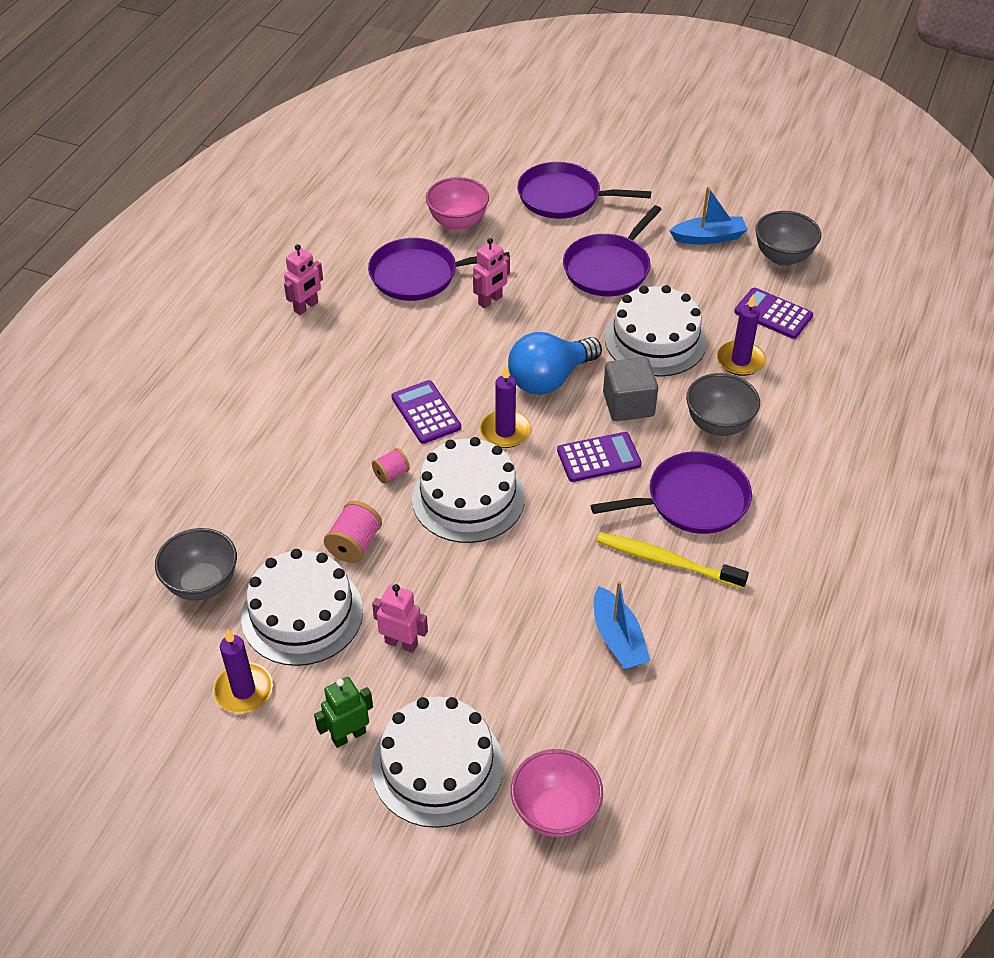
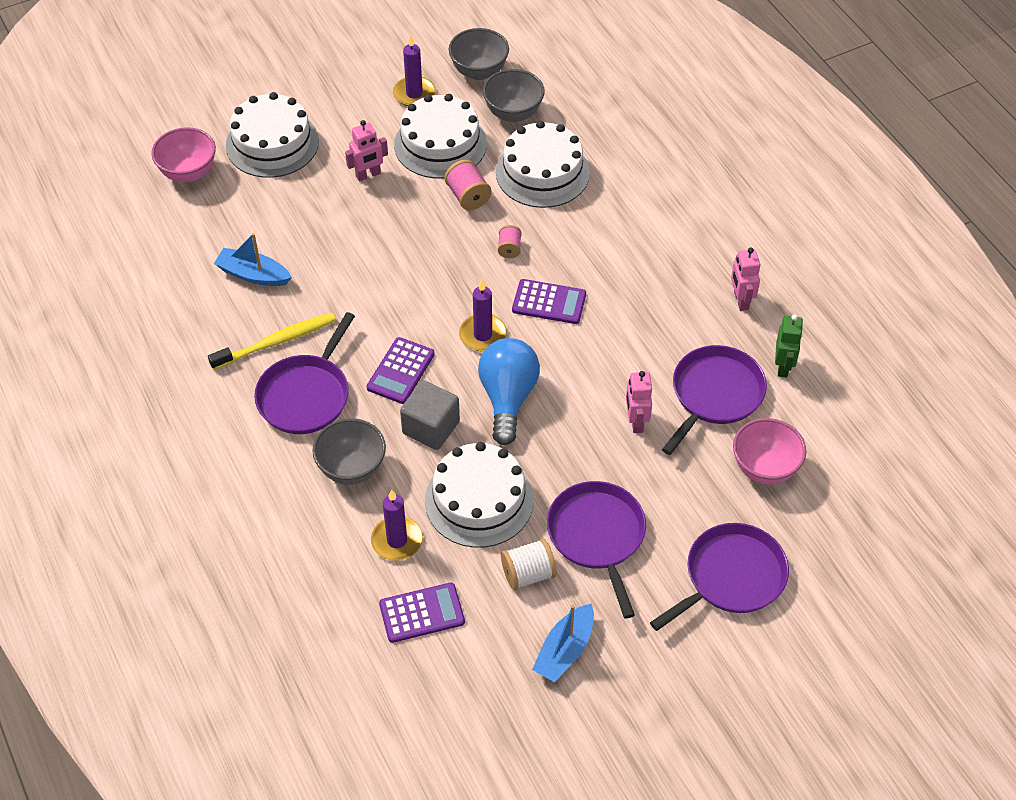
camera: 130 degrees right, 5 degrees up
(348, 735) = (334, 119): green robot -> green robot (783, 366)
(468, 498) = (444, 275): white cake -> white cake (542, 172)
(679, 283) = (528, 574): none -> white spool
(782, 257) = (481, 689): grey bowl -> grey bowl (479, 71)

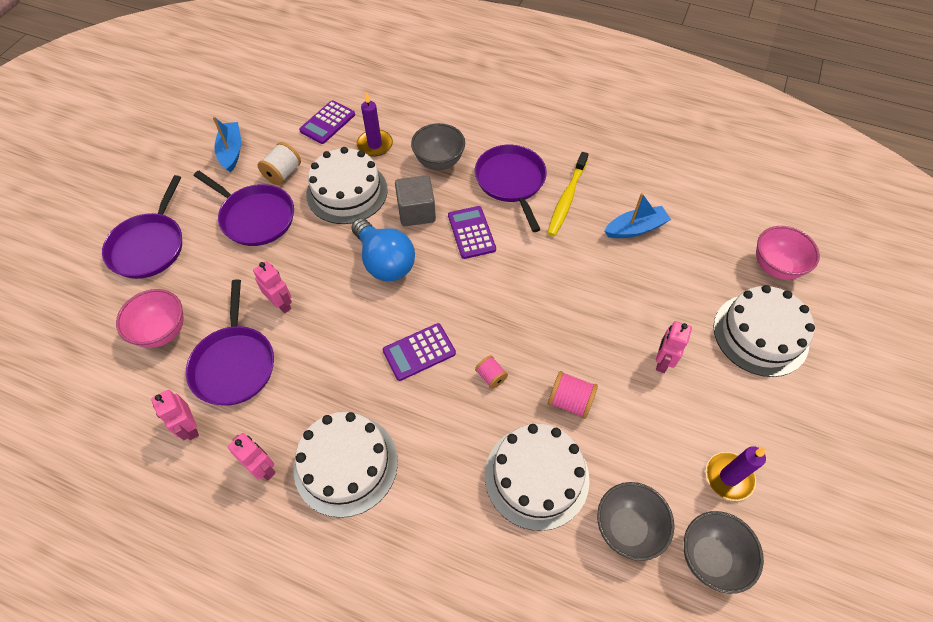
camera: 140 degrees right, 5 degrees up
(440, 144) = (646, 437): white cake -> white cake (346, 464)
(483, 335) = (443, 293): purple candle -> none
(783, 366) = (190, 428): green robot -> pink robot

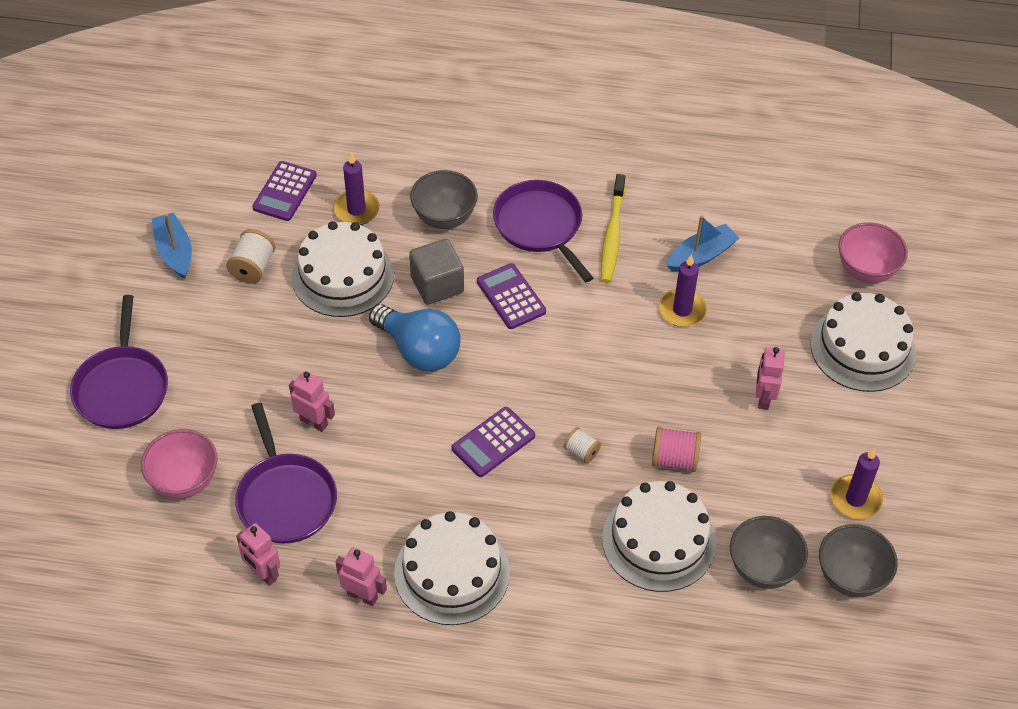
camera: 15 degrees left, 5 degrees down
(255, 217) = (240, 328): purple pan -> none
(491, 376) = (581, 452): pink spool -> white spool
(608, 270) = (682, 310): none -> purple candle

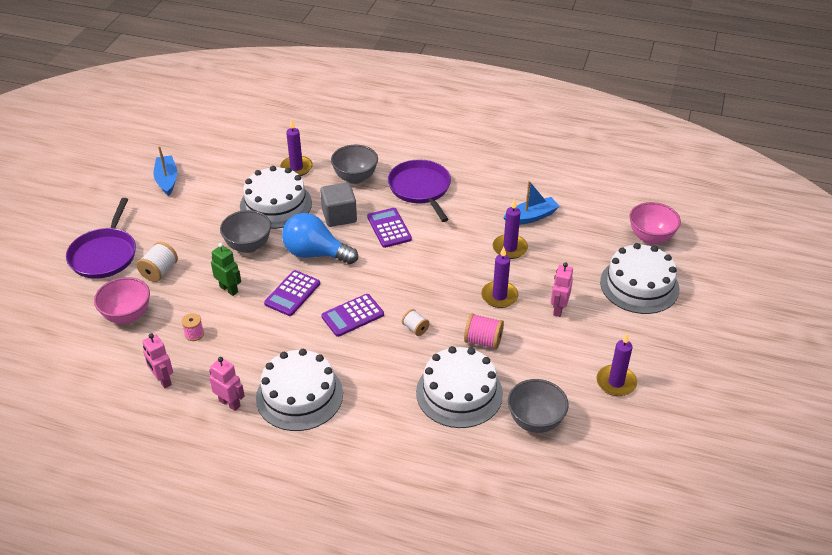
camera: 10 degrees right, 10 degrees down
(253, 267) = (216, 194): white spool -> white spool (159, 271)
(285, 192) = (251, 153): purple calculator -> purple calculator (292, 293)
(285, 498) = (194, 334): purple pan -> pink spool
(314, 422) = (229, 289): pink robot -> green robot
(419, 350) = (315, 254): blue light bulb -> blue light bulb turned 150 degrees clockwise
(612, 235) = (470, 199): yellow toothbrush -> none
(682, 388) = (499, 296): none -> purple candle
(850, 577) = (602, 435): grey bowl -> grey bowl (248, 246)

